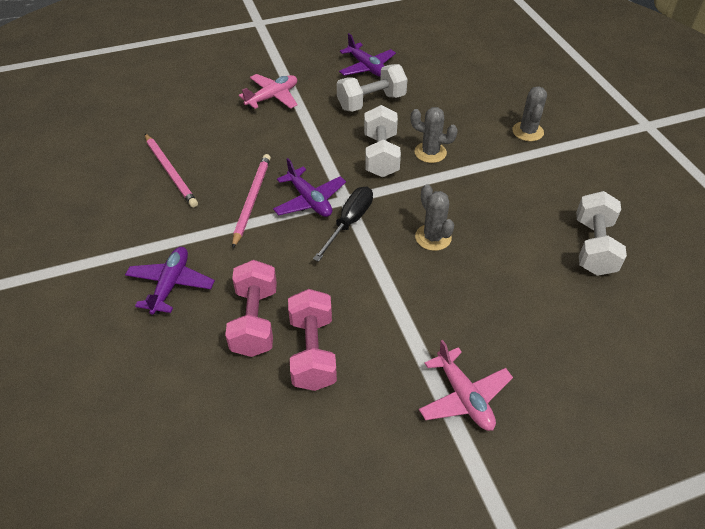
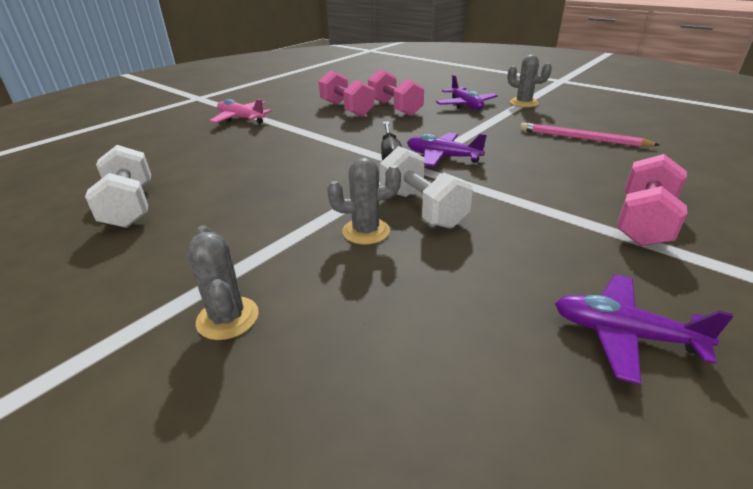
camera: 150 degrees right, 15 degrees down
(252, 200) = (488, 144): pink pencil -> none
(272, 97) = (643, 222): pink plane -> pink dumbbell
(371, 102) = (519, 267): white dumbbell -> none
(433, 237) = (306, 168): grey cactus -> grey cactus (523, 103)

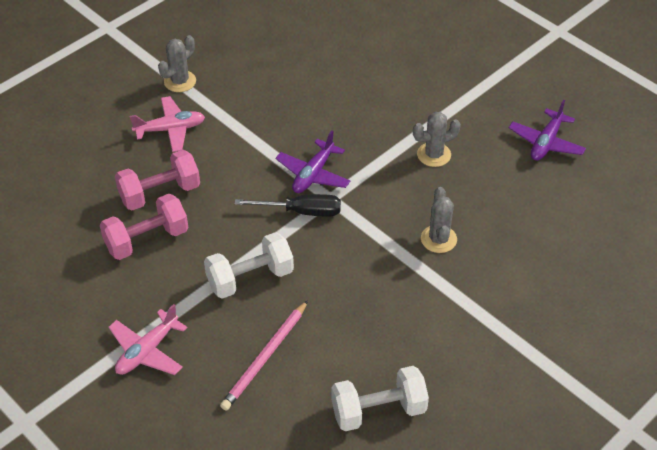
camera: 85 degrees left, 15 degrees up
(228, 318) = (532, 312): grey cactus -> grey cactus (434, 155)
(422, 208) = (408, 202): white dumbbell -> white dumbbell (250, 278)
(465, 105) = (170, 129): purple plane -> pink plane
(582, 138) = (292, 71): pink pencil -> pink pencil (265, 357)
(643, 222) = (440, 92): pink dumbbell -> none

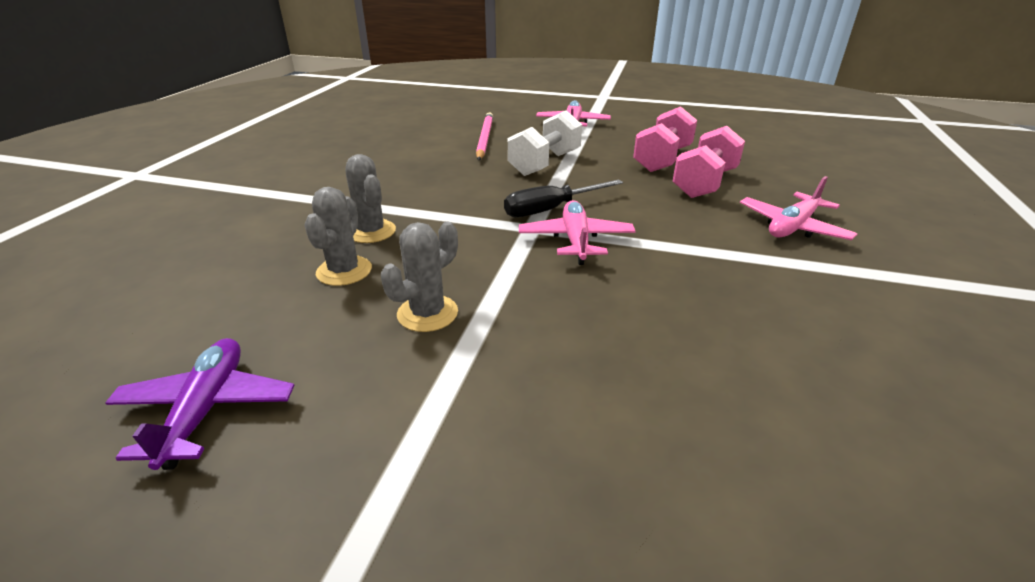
camera: 150 degrees right, 15 degrees down
(180, 81) = (888, 276): grey cactus -> grey cactus (344, 271)
(313, 174) = (576, 240): purple plane -> pink plane
(378, 410) = (375, 139): white dumbbell -> none

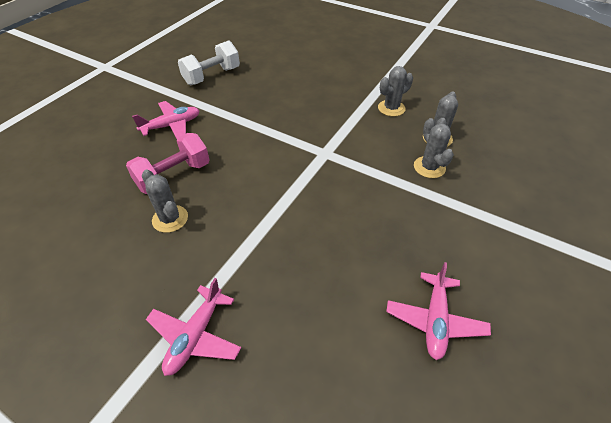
camera: 165 degrees left, 15 degrees up
(206, 409) = (467, 87): purple plane -> none
(484, 138) = (324, 312): pink pencil -> none
(545, 163) = (280, 234): white dumbbell -> white dumbbell (212, 76)
(551, 209) = (305, 167): black screwdriver -> none
(576, 240) = (303, 138): pink plane -> pink plane (435, 320)
(662, 159) = (170, 219): pink dumbbell -> grey cactus

